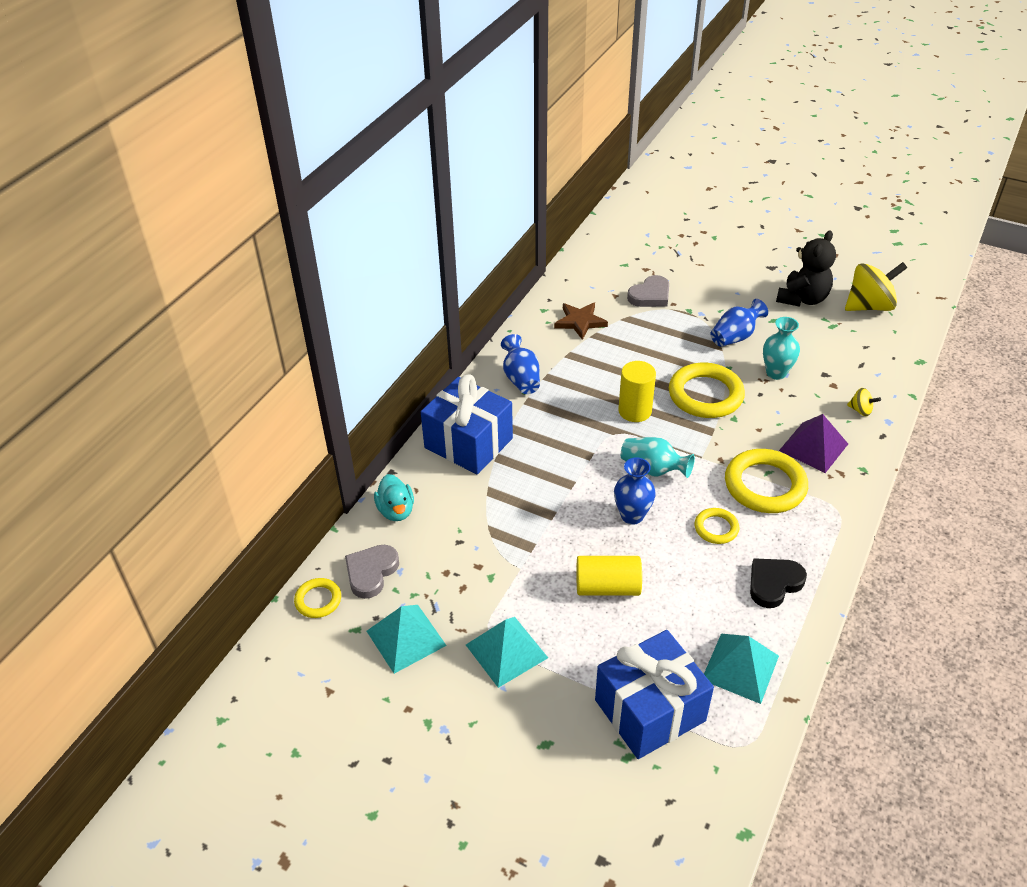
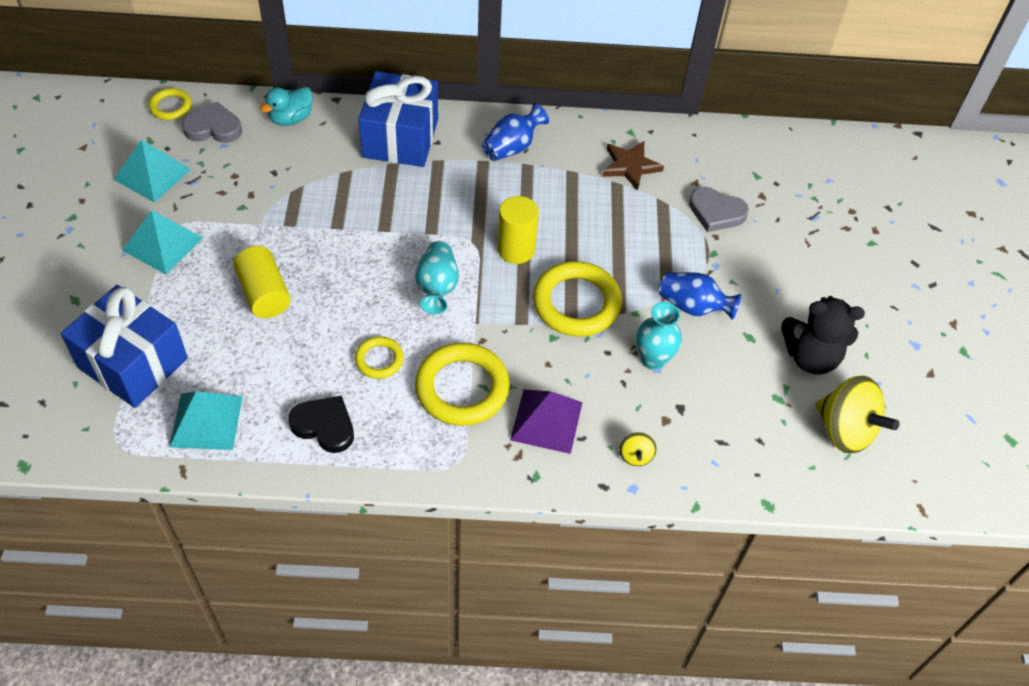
camera: 60 degrees right, 10 degrees up
(632, 516) = (364, 287): blue vase -> none

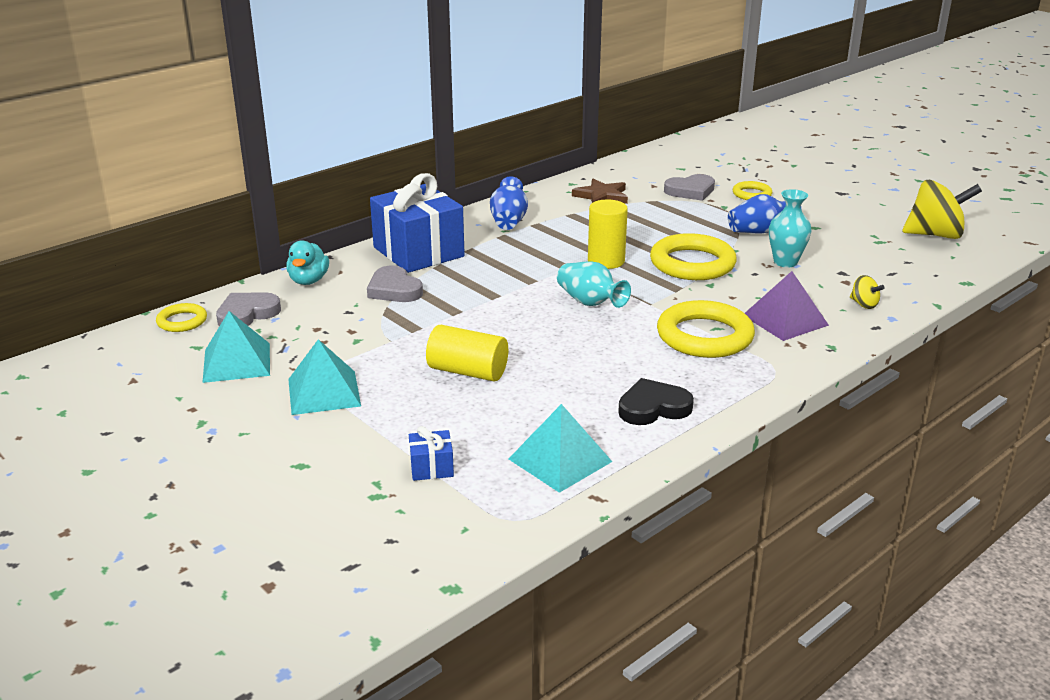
camera: 40 degrees left, 25 degrees down
(133, 363) = (431, 467): blue gift -> blue gift, size x0.41
(330, 170) = (394, 289): none -> grey heart
(379, 360) = (622, 355): yellow ring -> yellow ring (752, 194)
(810, 357) = (859, 218): black teddy bear -> none

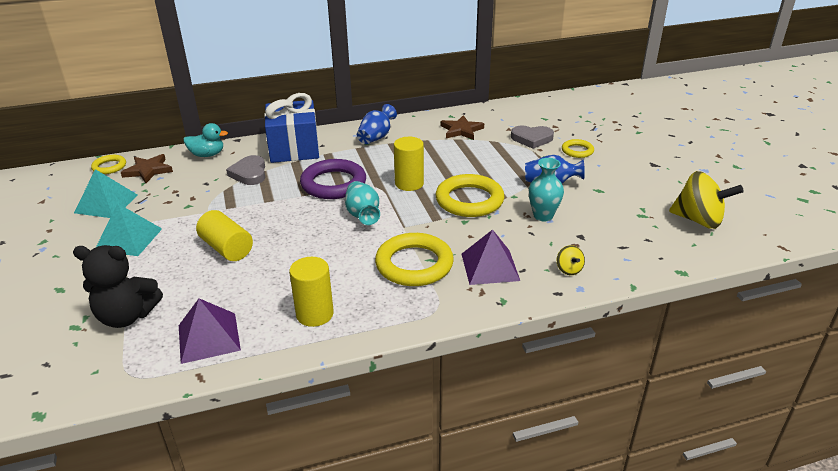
camera: 25 degrees right, 5 degrees up
(247, 314) = (148, 170): grey heart -> brown star
(308, 281) = (207, 155): turquoise duck -> turquoise duck turned 120 degrees counterclockwise
(431, 467) = (127, 316): blue gift -> black teddy bear
(516, 279) = (333, 184): none -> purple ring
(560, 460) = (209, 337): turquoise pyramid -> purple pyramid
(653, 407) = (315, 314): black heart -> yellow cylinder

